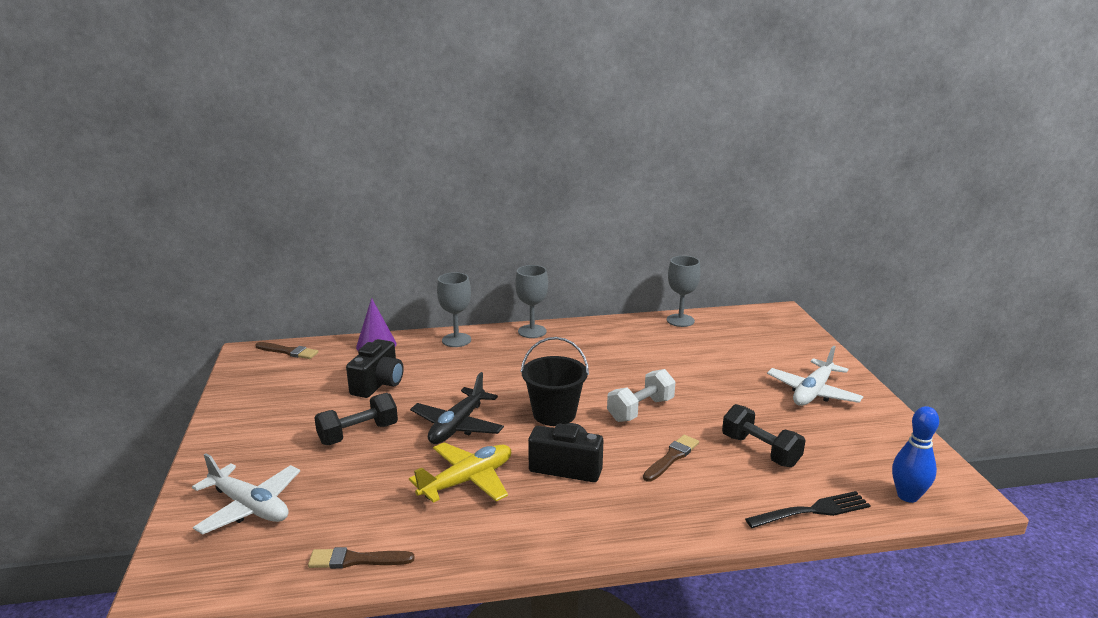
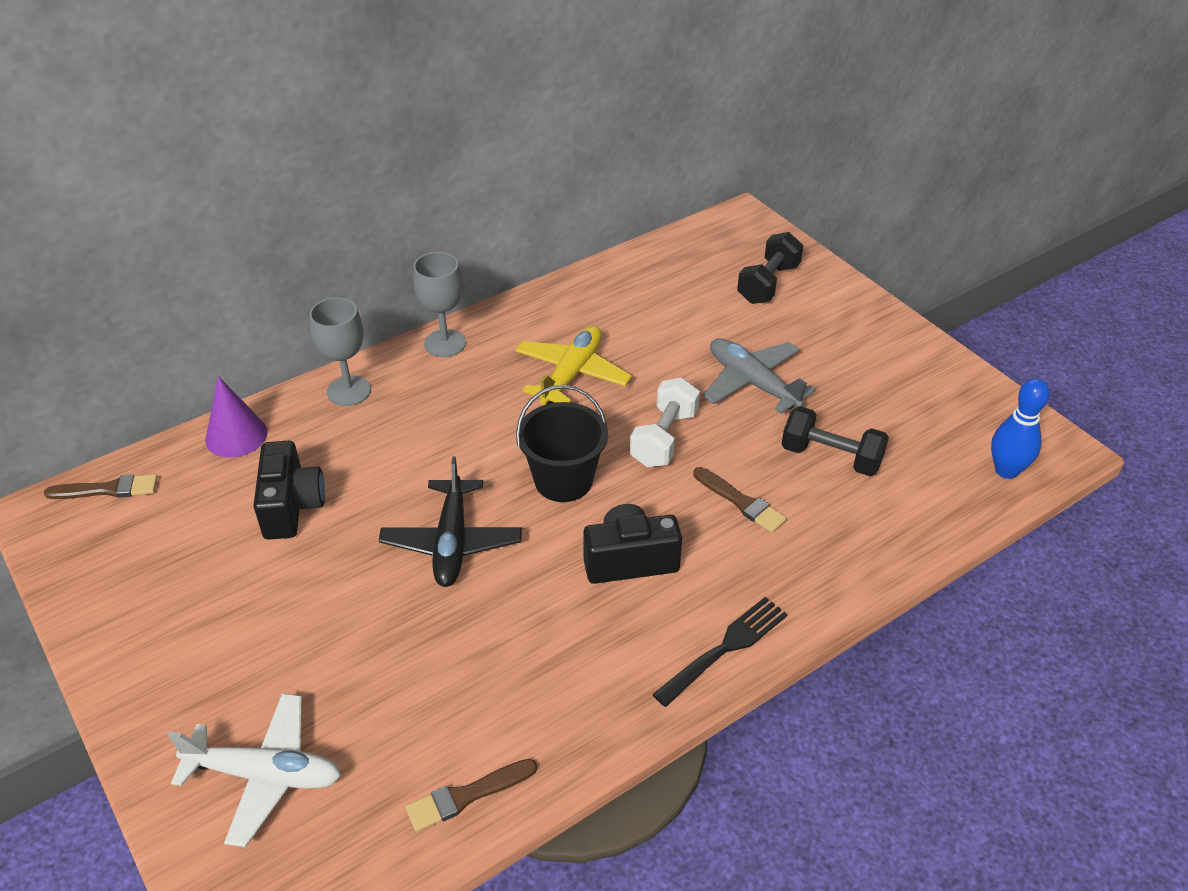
camera: 25 degrees left, 20 degrees up
(358, 434) = (326, 602): black dumbbell -> black dumbbell (768, 283)
(467, 481) = (523, 625): yellow plane -> yellow plane (571, 374)
(671, 457) = (741, 502): brown brush -> brown brush turned 120 degrees clockwise
(680, 320) = (628, 267): grey goblet -> none
(727, 396) = (752, 383): none -> grey plane
(811, 511) = (925, 527): black fork -> black fork (724, 649)
(813, 392) = (843, 346): white plane -> none

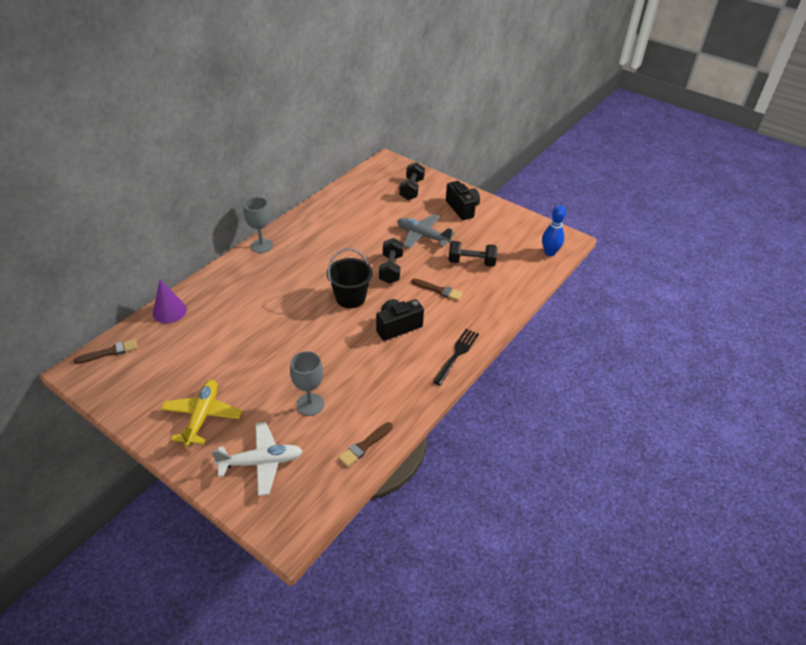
camera: 20 degrees left, 0 degrees up
(291, 506) = (216, 339): black camera -> black camera (462, 208)
(349, 391) = (221, 278): grey goblet -> grey goblet (310, 404)
(452, 542) = (307, 337): black plane -> none
(571, 374) = (333, 248): yellow plane -> yellow plane (202, 416)
(664, 438) = (391, 269): white dumbbell -> black dumbbell

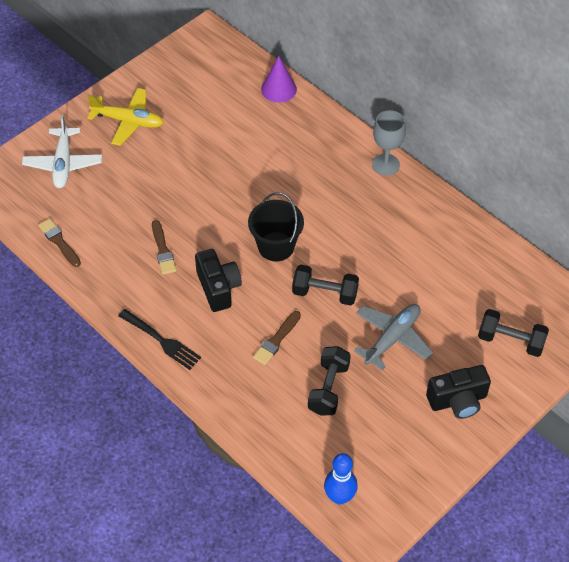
camera: 100 degrees right, 10 degrees up
(109, 352) = (227, 50): brown brush -> brown brush (163, 250)
(310, 404) = (121, 201): grey goblet -> none

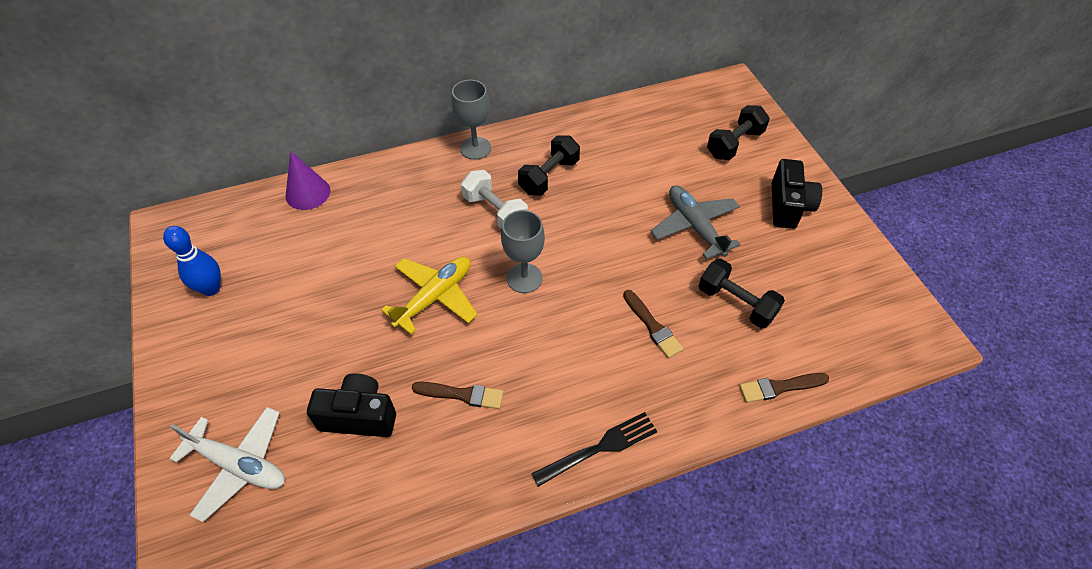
camera: 65 degrees left, 0 degrees up
(59, 242) = (370, 520): brown brush -> brown brush (780, 387)
(128, 121) = (230, 358): yellow plane -> yellow plane (434, 297)
(218, 288) = (552, 356): black camera -> black camera (359, 416)
(276, 246) = (524, 278): black bucket -> grey goblet
(325, 293) = (611, 259): black dumbbell -> black dumbbell (549, 176)
(328, 204) = (495, 211): none -> white dumbbell
(339, 497) = (877, 346): blue bowling pin -> blue bowling pin (211, 288)

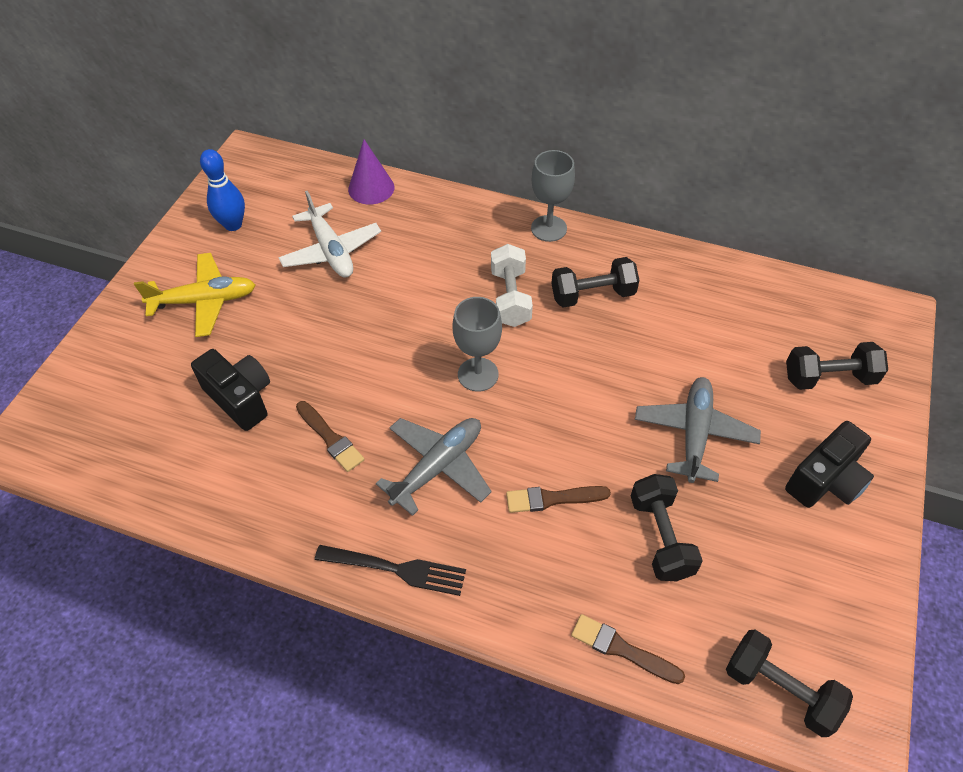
camera: 40 degrees right, 0 degrees up
(239, 465) = (131, 375): white plane -> white plane (331, 251)
(434, 297) = (387, 340): yellow plane -> yellow plane (204, 301)
(559, 359) = (438, 467): none -> grey plane
(652, 326) = (552, 499): brown brush -> brown brush turned 75 degrees clockwise
(876, 343) = (779, 689): none -> black dumbbell

